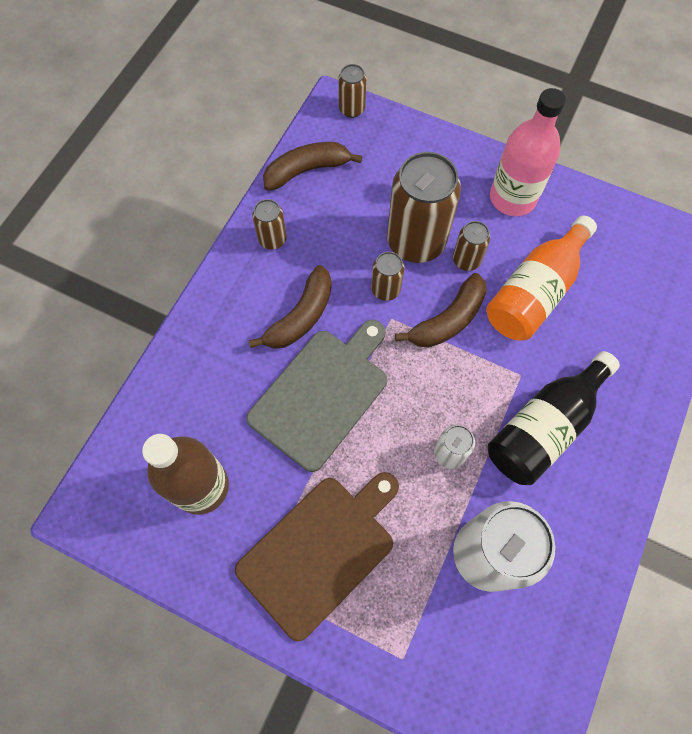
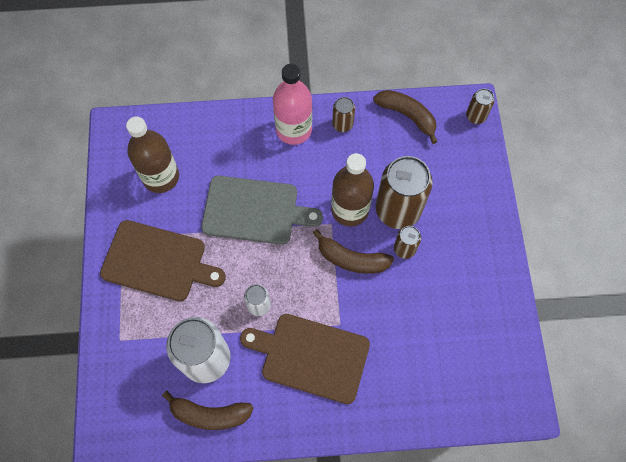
camera: 60 degrees right, 0 degrees up
(301, 317) = (299, 170): brown banana -> brown banana (209, 414)
(385, 289) = (350, 210): brown can -> brown bottle
(512, 198) = (475, 255): pink bottle -> pink bottle (293, 130)
(535, 292) = (409, 305): orange bottle -> none
(544, 427) = (311, 356): black bottle -> brown cutting board

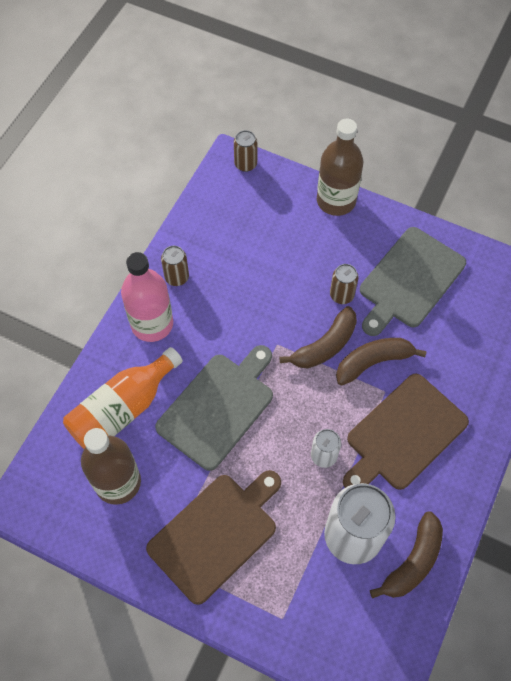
camera: 60 degrees left, 5 degrees down
(216, 149) = (123, 409): none -> orange bottle
(350, 210) = (272, 320): brown bottle -> brown bottle (336, 201)
(398, 210) = (299, 279): brown can -> none
(407, 116) = (206, 218): brown banana -> brown banana (373, 362)
(453, 294) = (409, 280): none -> grey cutting board

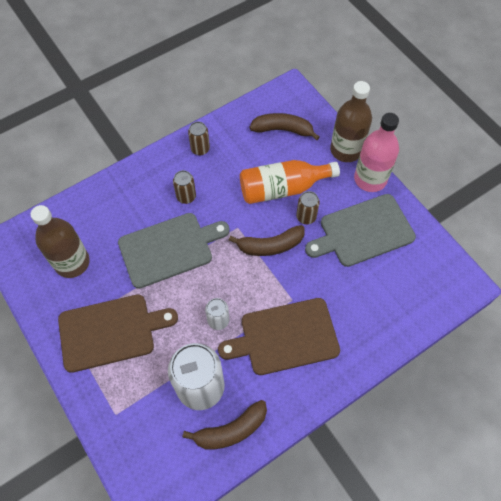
camera: 30 degrees right, 0 degrees up
(123, 409) = (107, 217): orange bottle -> orange bottle (283, 188)
(152, 324) = (163, 171): pink bottle -> pink bottle (370, 179)
(245, 164) = (298, 96): brown can -> brown can (186, 196)
(373, 362) = (297, 275): brown banana -> brown banana (283, 130)

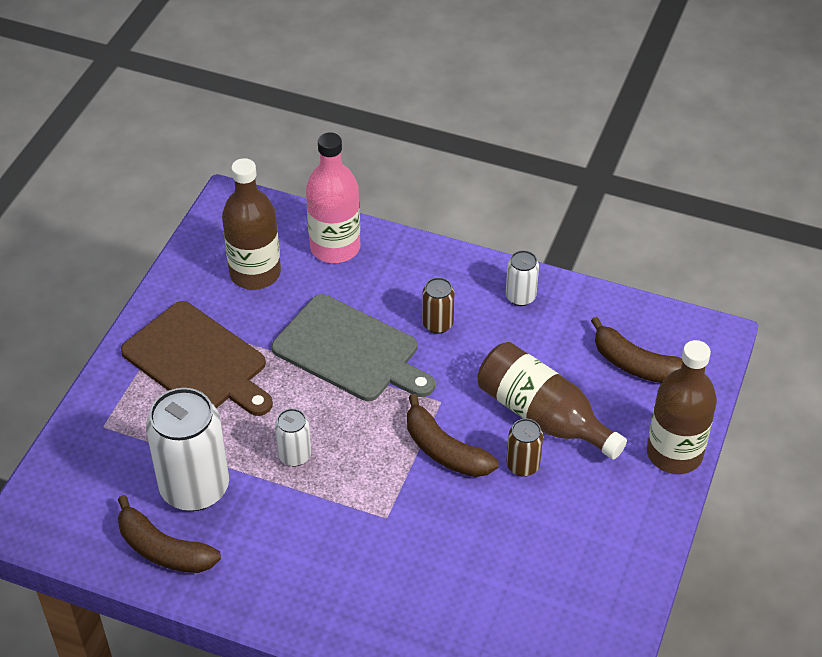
camera: 55 degrees right, 15 degrees down
(200, 149) = (520, 297): brown can -> white can
(283, 130) = (636, 365): brown banana -> brown banana turned 150 degrees clockwise
(283, 188) = (543, 416): orange bottle -> brown bottle
(285, 337) = (328, 538): brown cutting board -> none
(363, 231) = (559, 543): grey cutting board -> none
(370, 179) = (653, 507): pink bottle -> pink bottle (335, 247)

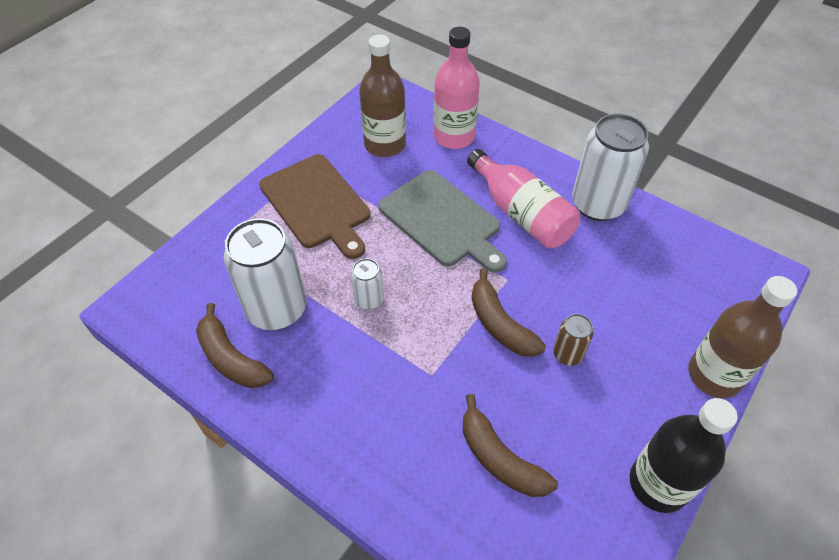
camera: 15 degrees right, 5 degrees up
(437, 324) = (521, 213): brown can -> pink bottle
(520, 297) = (598, 204): white can -> white can, size x2.07
(543, 416) = (596, 312): brown bottle -> none
(636, 365) = (691, 284): brown banana -> brown banana (499, 458)
(636, 568) = (658, 484): none -> black bottle

